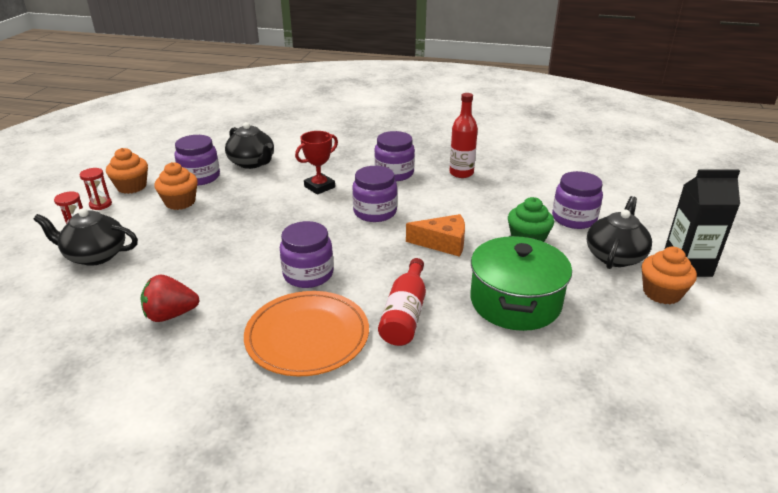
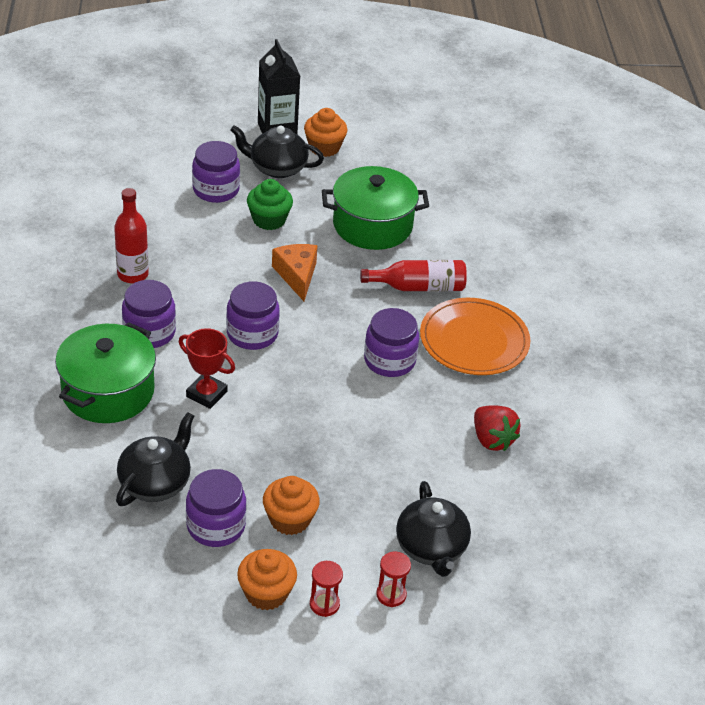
camera: 110 degrees left, 10 degrees up
(342, 155) = (108, 391): none -> green pot

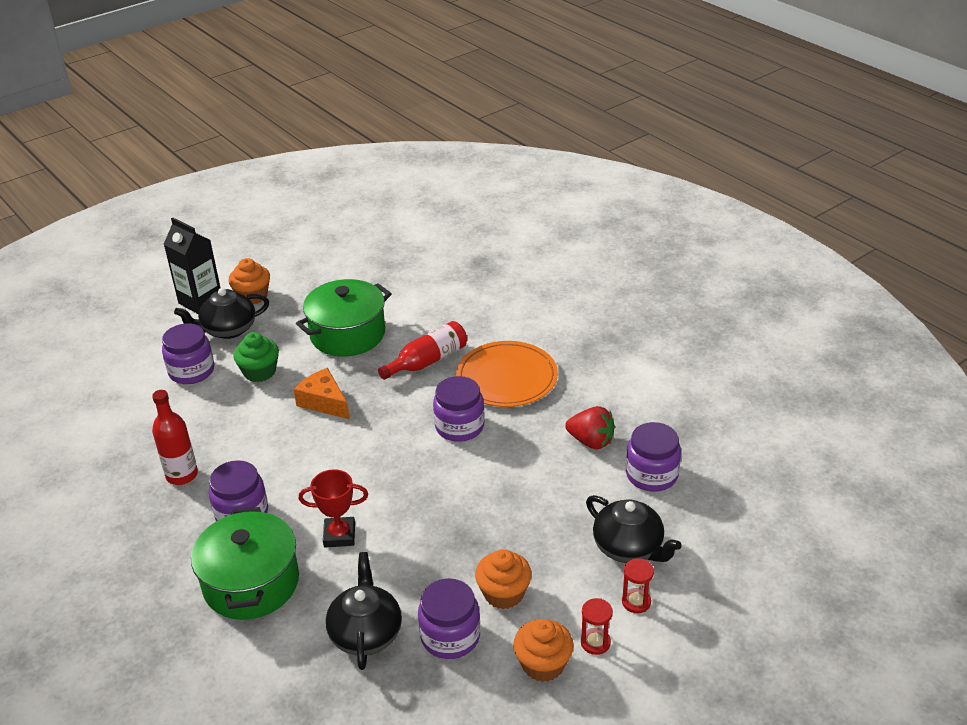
camera: 30 degrees left, 5 degrees down
(252, 334) = (331, 466): purple jar -> purple jar (651, 475)

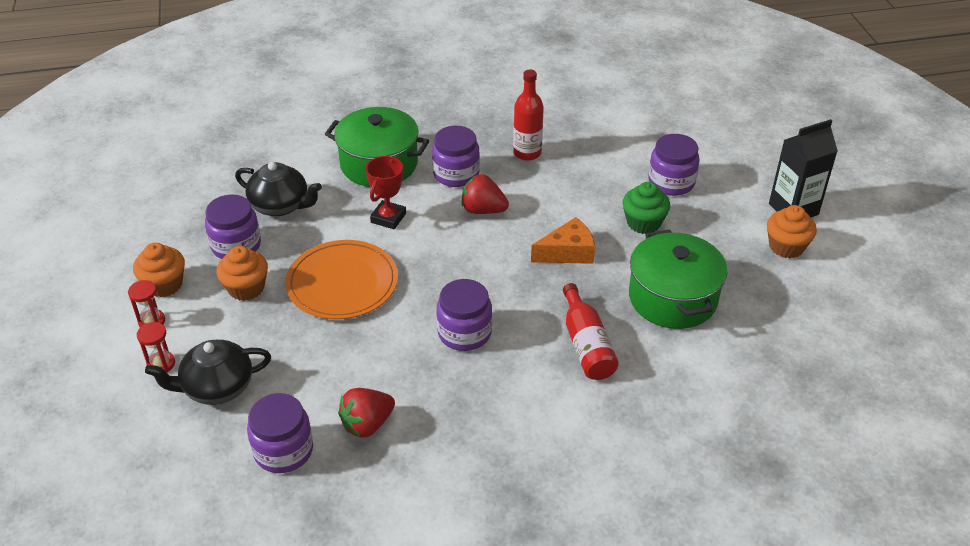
camera: 115 degrees right, 5 degrees up
(228, 330) = (729, 217): black teapot -> none
(292, 473) = (483, 210): none -> red strawberry
(507, 377) = (516, 398): orange plate -> orange plate (342, 283)

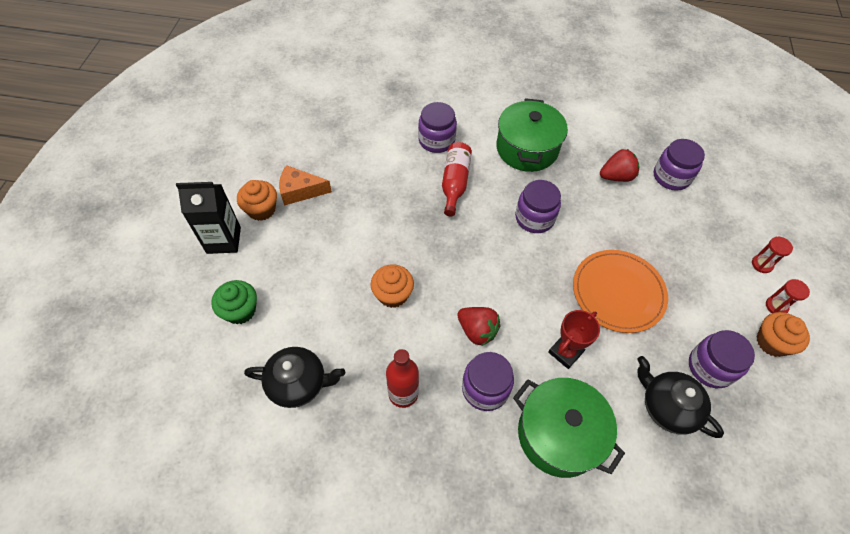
camera: 160 degrees left, 15 degrees up
(217, 387) = (717, 232): black teapot -> black teapot (298, 383)
(246, 288) = (699, 314): orange cupcake -> orange cupcake (393, 294)
(568, 252) = (427, 260): orange cheese -> orange cheese (300, 191)
(643, 223) = (350, 268): green cupcake -> green cupcake (240, 310)
(671, 182) = (296, 304): purple jar -> purple jar (436, 140)
(672, 298) = (375, 197): green pot -> green pot (527, 149)

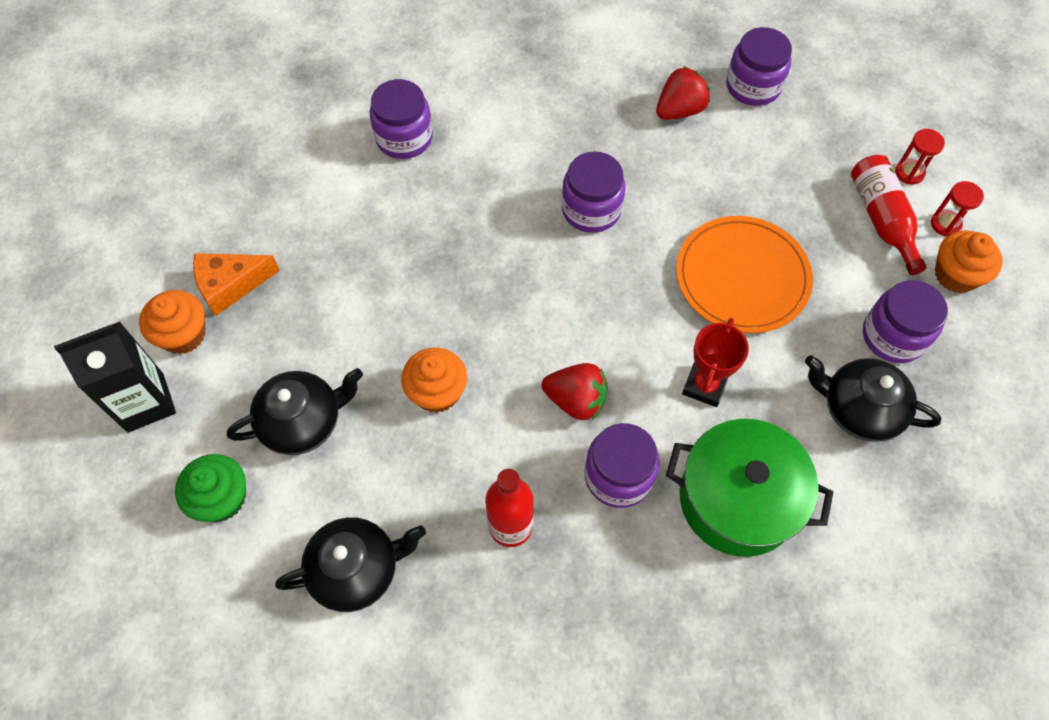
camera: 20 degrees left, 5 degrees up
(306, 283) = (303, 422): none -> black teapot
(455, 183) = (458, 195): red bottle -> red bottle (881, 219)
(527, 149) = (540, 108): green pot -> none

